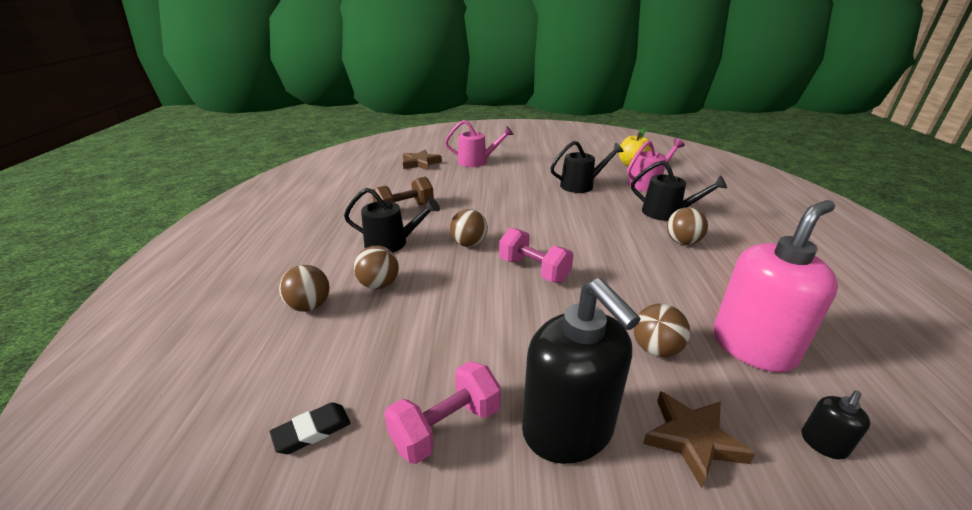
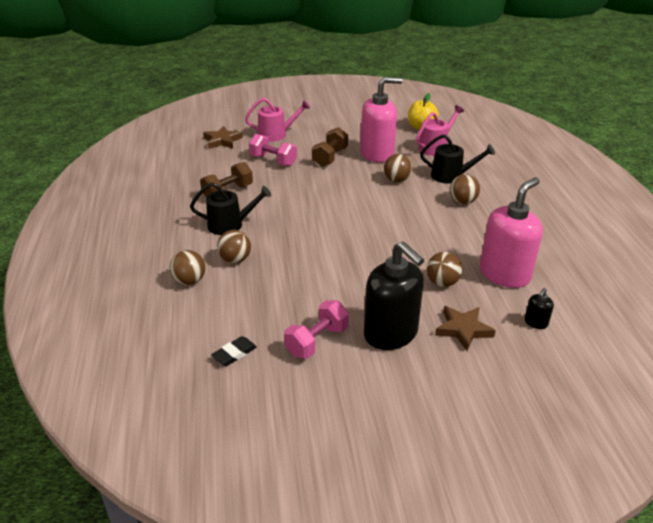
camera: 10 degrees left, 5 degrees up
(469, 244) = (294, 219): brown ball -> brown ball (397, 180)
(527, 185) = (330, 157): none -> brown dumbbell
(533, 270) = (351, 236): pink dumbbell -> pink dumbbell (273, 161)
(581, 185) = (377, 154): black watering can -> pink soap dispenser

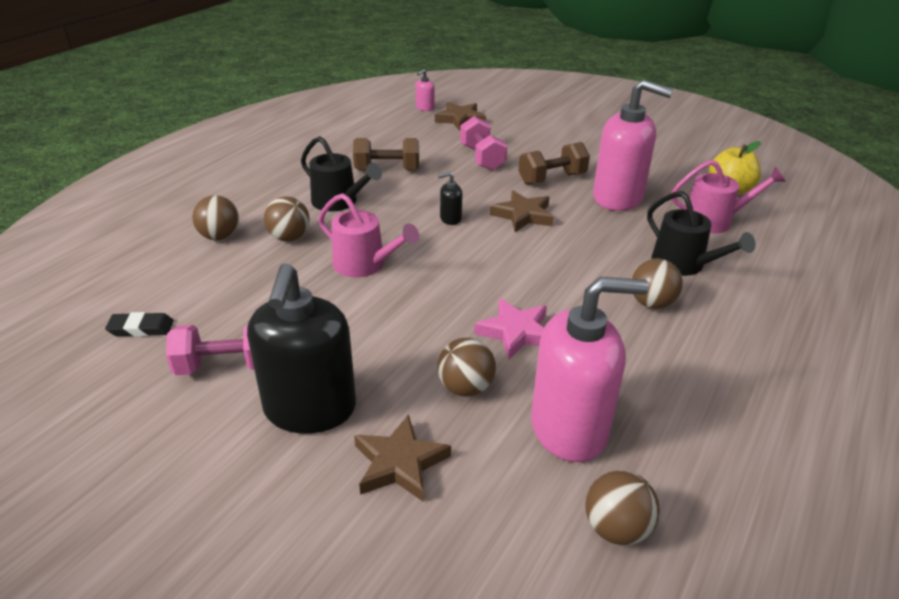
camera: 40 degrees right, 0 degrees up
(186, 141) = (425, 108): none -> pink soap dispenser
(276, 134) = (526, 133): pink watering can -> pink watering can (364, 265)
(345, 185) = (523, 215): none -> brown star
(397, 180) = (597, 237): brown ball -> brown ball (616, 528)
(427, 246) = (516, 332): none -> pink star
(535, 323) = (513, 524): black soap dispenser -> black soap dispenser (450, 219)

